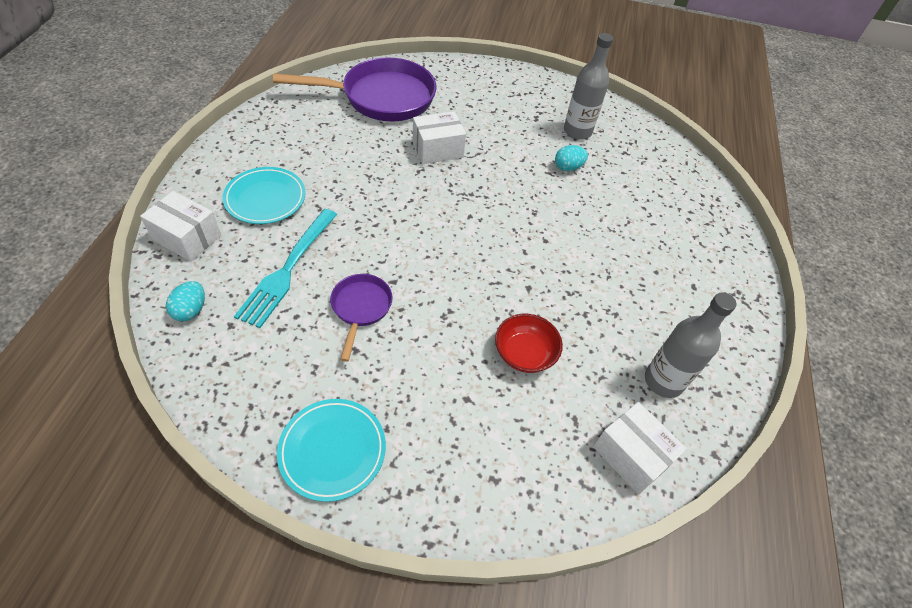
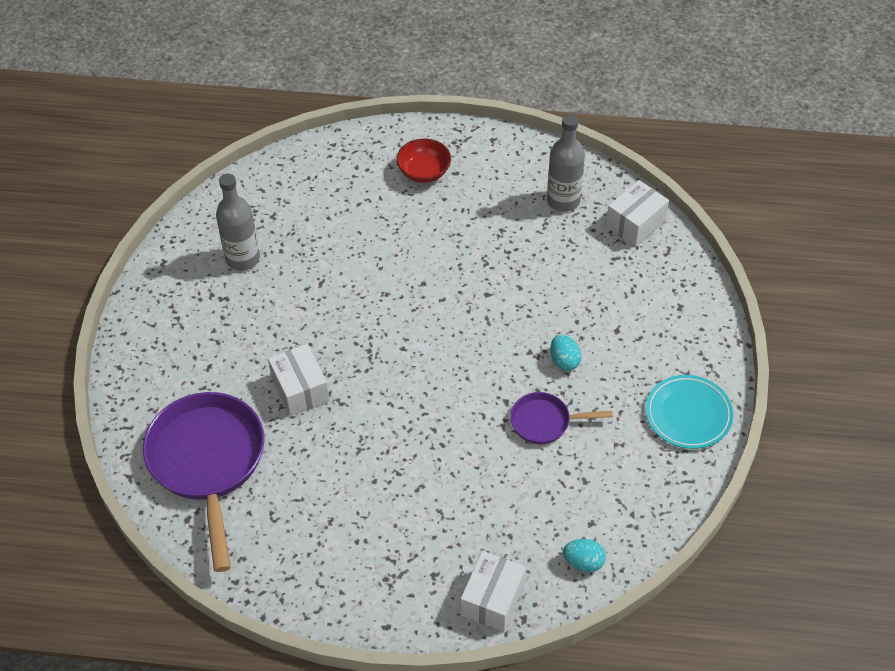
camera: 90 degrees left, 0 degrees up
(265, 198) = (417, 542): turquoise plate -> none
(288, 269) = (512, 493): turquoise fork -> none
(524, 354) = (562, 293): red bowl -> red bowl (424, 172)
(568, 167) = (308, 266): turquoise egg -> turquoise egg (564, 361)

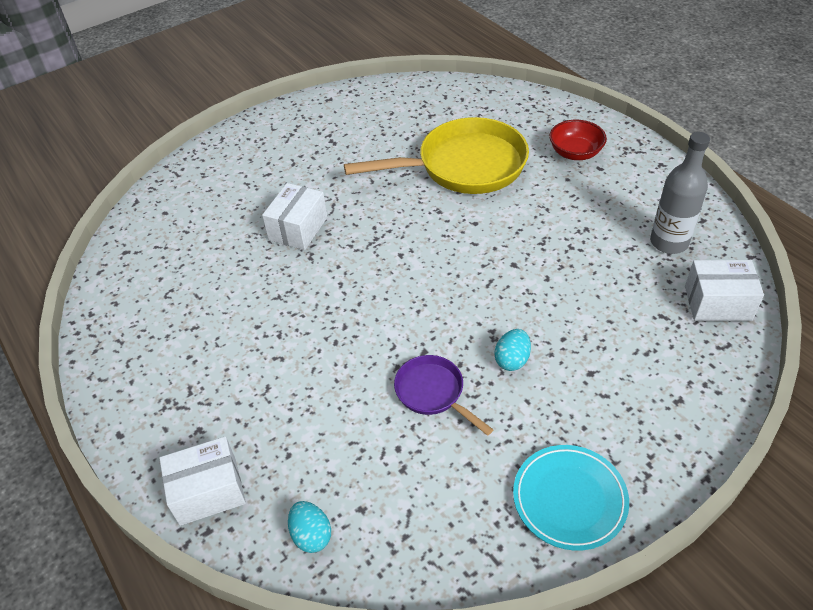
camera: 50 degrees right, 5 degrees down
(208, 463) = (184, 229): purple pan -> none
(243, 258) = (377, 127): grey bottle -> none
(357, 243) = (464, 166): none -> yellow pan

